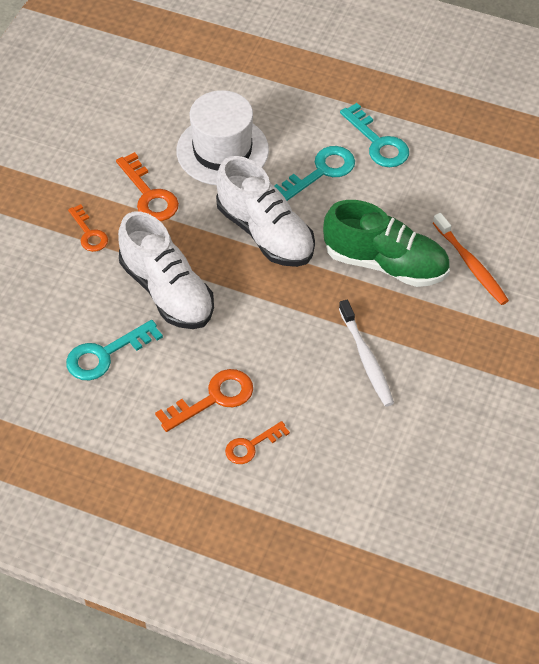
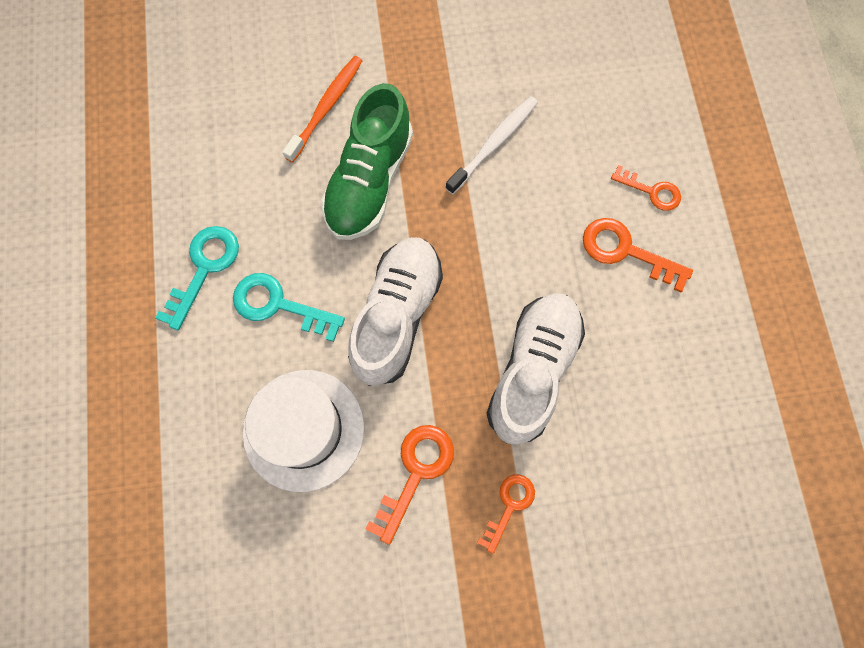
camera: 120 degrees left, 20 degrees up
(105, 354) = (647, 384): turquoise key -> none
(385, 264) = (369, 181): green shoe -> green shoe turned 150 degrees counterclockwise

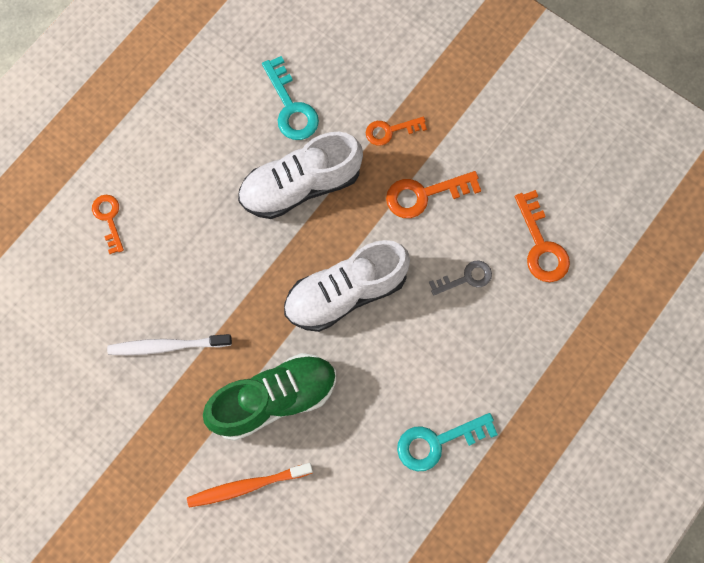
camera: 135 degrees left, 0 degrees up
(279, 305) = (411, 370): turquoise key -> turquoise key (291, 107)
(304, 429) = (466, 278): white hat -> grey key
(626, 251) = (168, 199): orange key -> orange key (541, 245)

